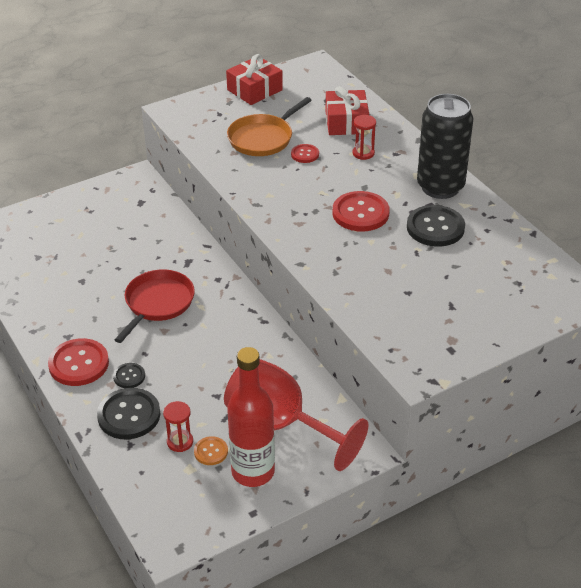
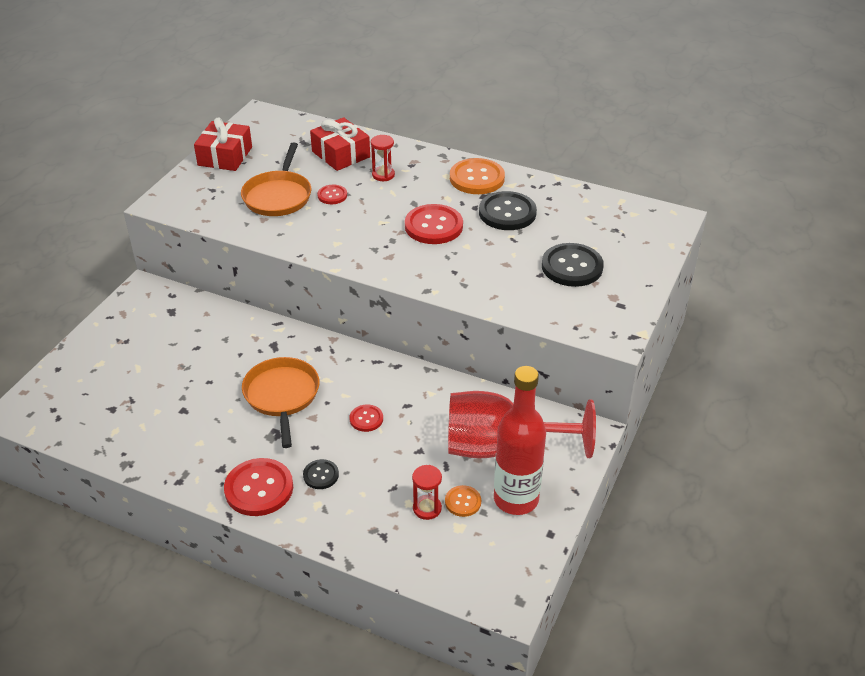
camera: 35 degrees left, 0 degrees up
(129, 415) = (356, 510): black button -> black button (572, 267)
(158, 303) = (282, 396): red pan -> orange pan
(201, 351) = (366, 419): none -> red button
(440, 187) = (477, 178): black can -> orange button

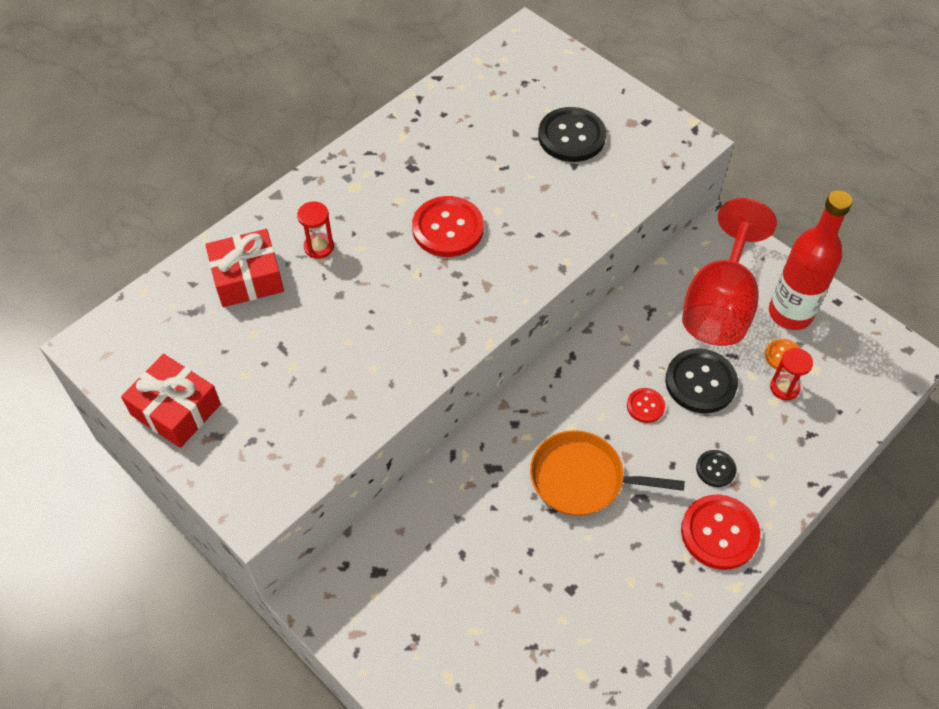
camera: 70 degrees left, 15 degrees up
(278, 196) = (307, 367): orange pan -> none
(332, 195) = (336, 309): red button -> none
(477, 178) = (373, 162): orange button -> none
(507, 213) = (454, 157): black button -> black button (700, 382)

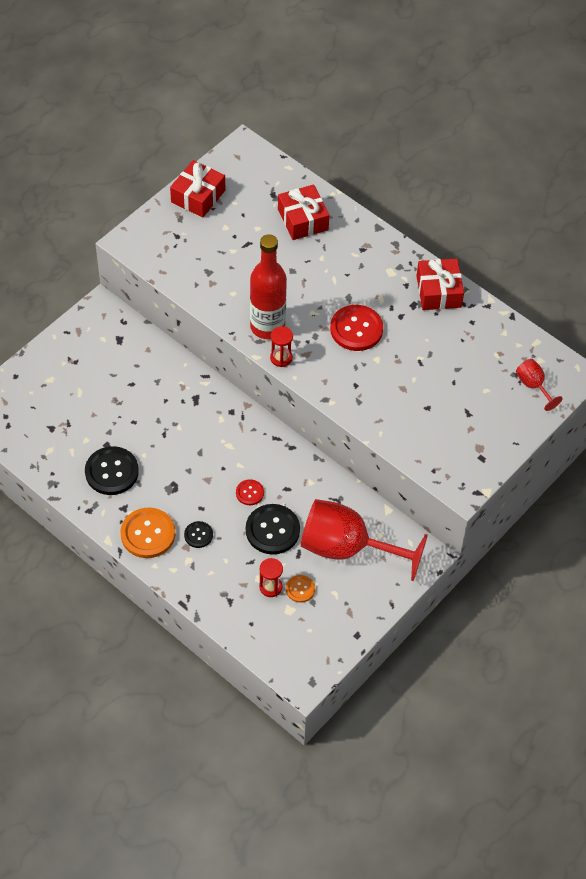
camera: 85 degrees right, 0 degrees up
(319, 247) = (333, 256): red hourglass -> red hourglass (281, 358)
(392, 141) = (438, 291): none -> red gift
(541, 68) = (533, 386): none -> red goblet
(571, 136) = (458, 406): black button -> black button (111, 472)
(582, 478) = (188, 452): orange pan -> none
(719, 533) = (148, 534): red button -> orange button
(790, 313) = (342, 598): red bottle -> red bottle (267, 326)

